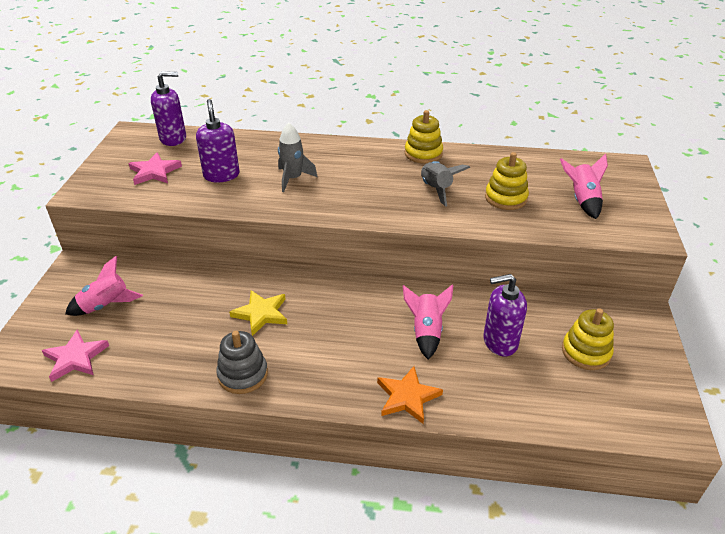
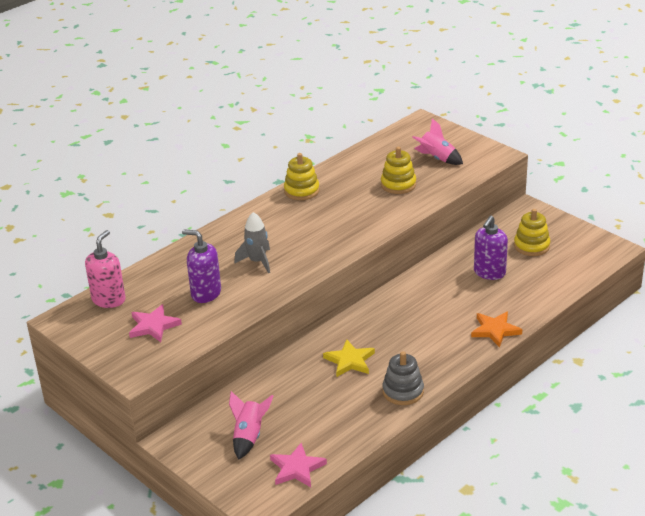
camera: 50 degrees left, 5 degrees down
(173, 139) = (109, 300): purple soap dispenser -> pink soap dispenser
(426, 332) = (449, 297): pink rocket -> none
(436, 189) = (353, 206): grey rocket -> none

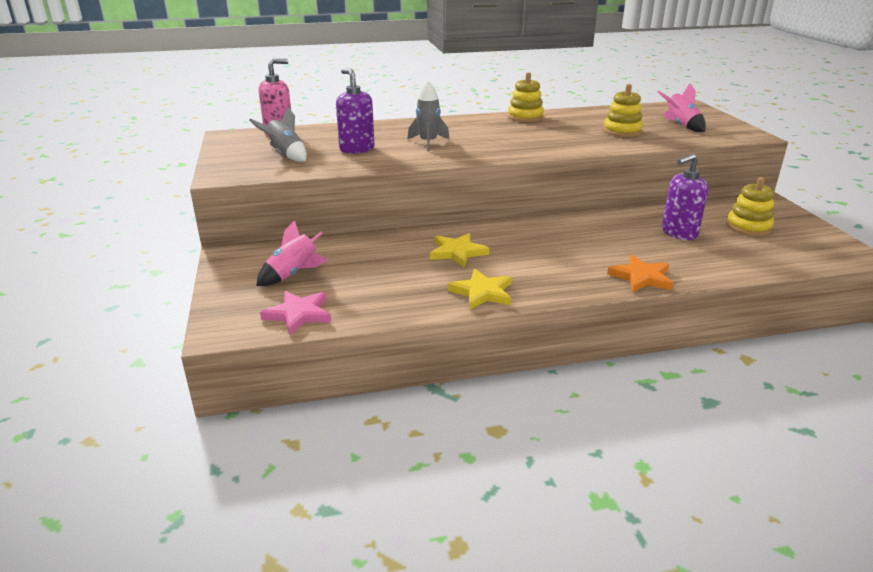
camera: 30 degrees right, 5 degrees down
(153, 326) = (285, 155): pink star -> grey rocket
(403, 391) = (482, 292): grey stacking toy -> yellow star

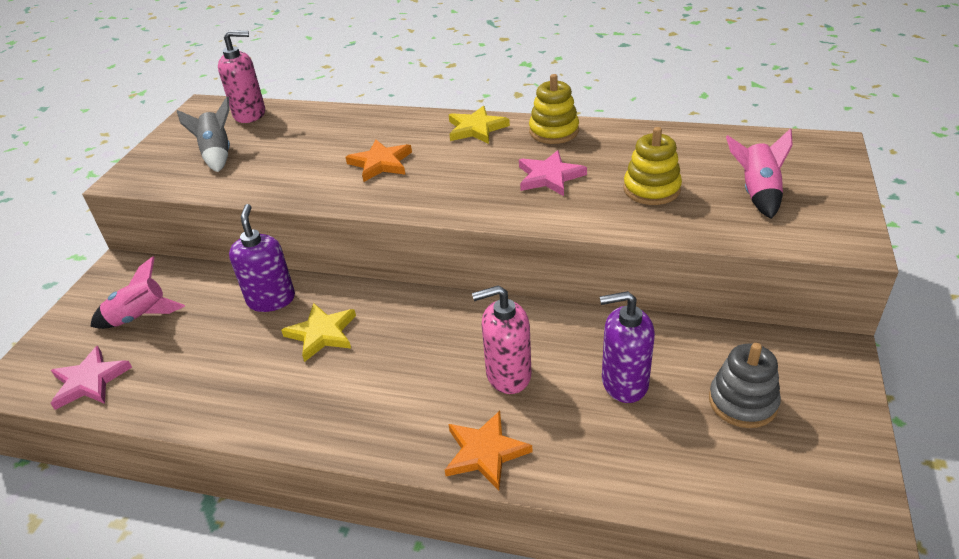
camera: 30 degrees right, 10 degrees up
(356, 149) = (295, 158): purple soap dispenser -> purple soap dispenser (271, 299)
(428, 143) = (381, 163): grey rocket -> orange star
(482, 292) = (282, 411): yellow star -> yellow star (476, 128)
(553, 134) = (549, 177): none -> pink star
(608, 244) = (508, 375): none -> pink soap dispenser
(748, 227) = (742, 402): yellow stacking toy -> grey stacking toy

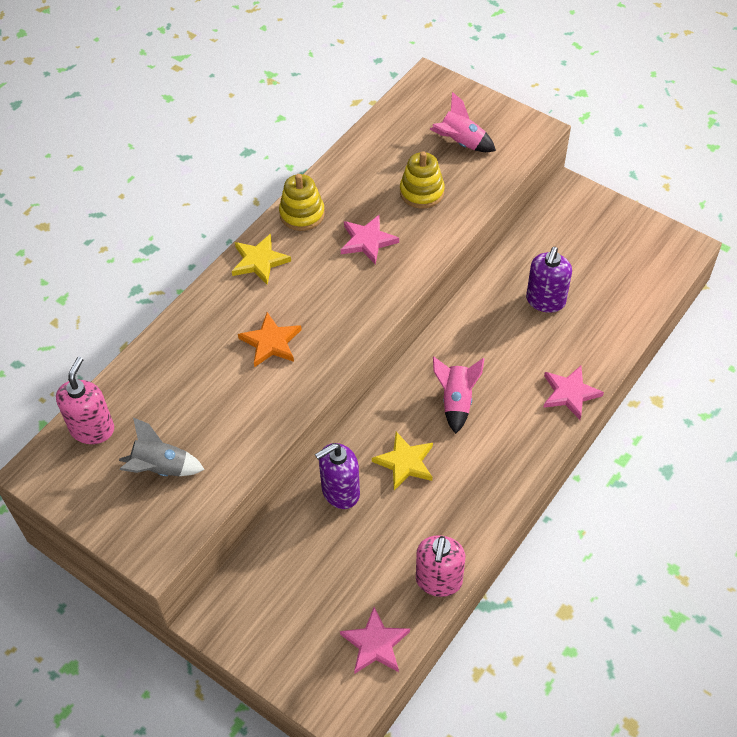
camera: 70 degrees left, 15 degrees up
(140, 317) = (306, 600): pink rocket -> pink rocket (456, 401)
(271, 299) = (340, 492): purple soap dispenser -> purple soap dispenser turned 45 degrees counterclockwise
(485, 452) = (570, 393): orange star -> pink star
(508, 375) = (508, 359): pink soap dispenser -> pink soap dispenser (438, 580)
(742, 402) = (587, 252): grey stacking toy -> none

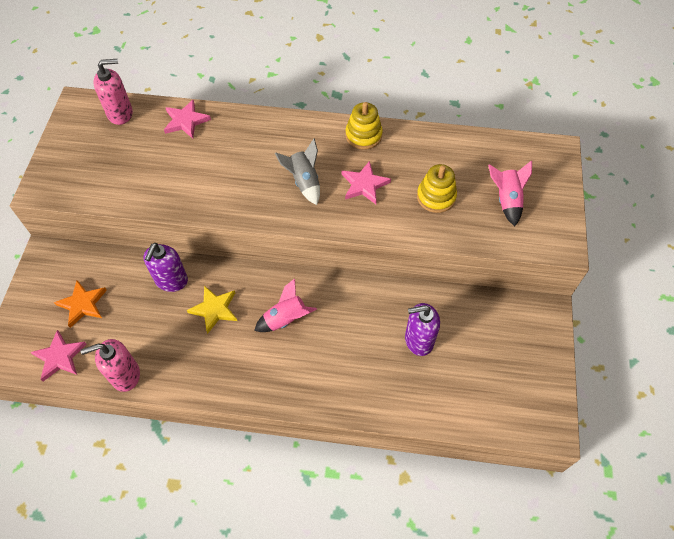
camera: 60 degrees right, 5 degrees up
(160, 468) = (106, 161): grey rocket -> grey rocket (304, 182)
(259, 261) = (305, 132): yellow star -> none
(271, 342) = (238, 171): orange star -> orange star (82, 304)
(340, 492) = (171, 280): purple soap dispenser -> purple soap dispenser turned 105 degrees counterclockwise
(570, 393) = (337, 396): pink star -> pink star (186, 121)

